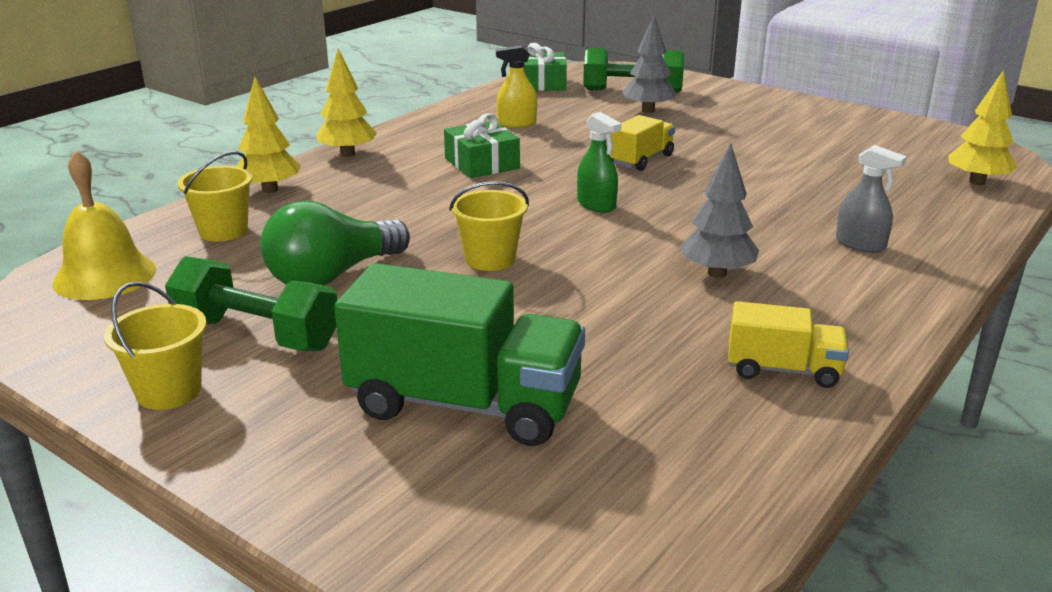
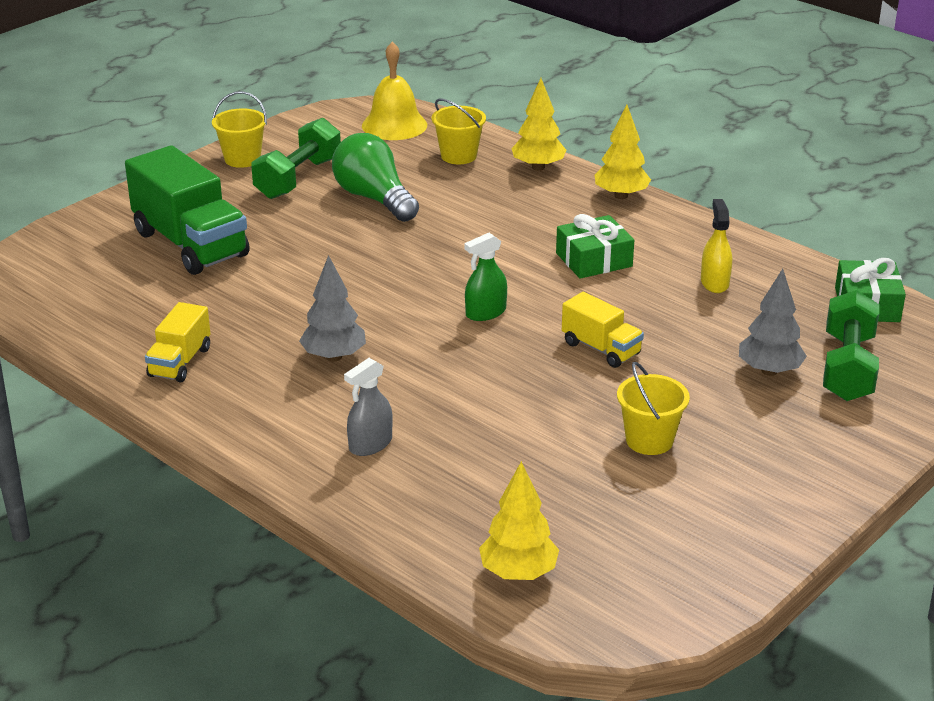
camera: 95 degrees right, 5 degrees up
(464, 404) = (190, 244): green truck -> green truck turned 60 degrees counterclockwise
(490, 259) = (385, 258): yellow bucket -> yellow bucket (649, 440)

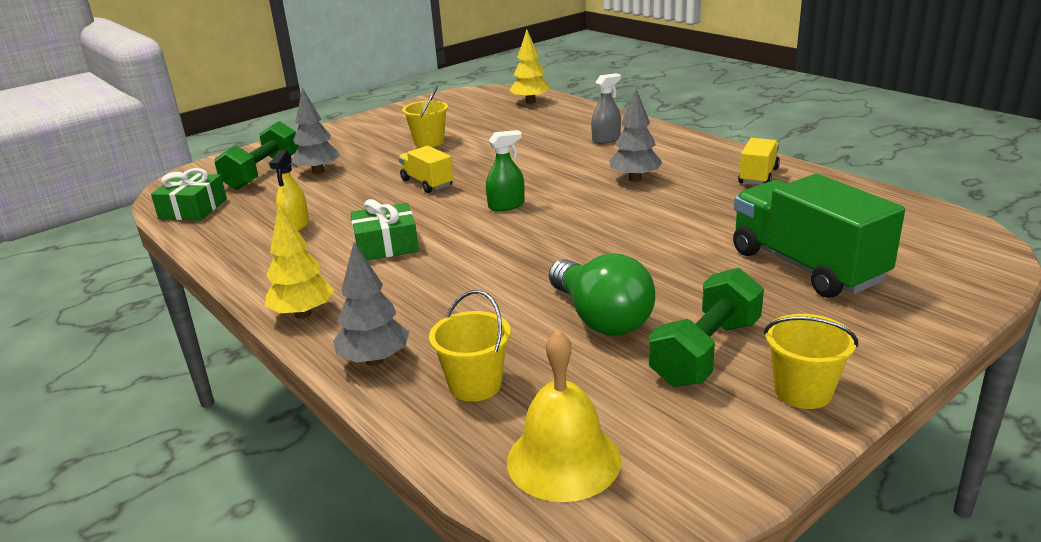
camera: 170 degrees left, 5 degrees down
(538, 167) = (375, 360): yellow tree -> grey tree

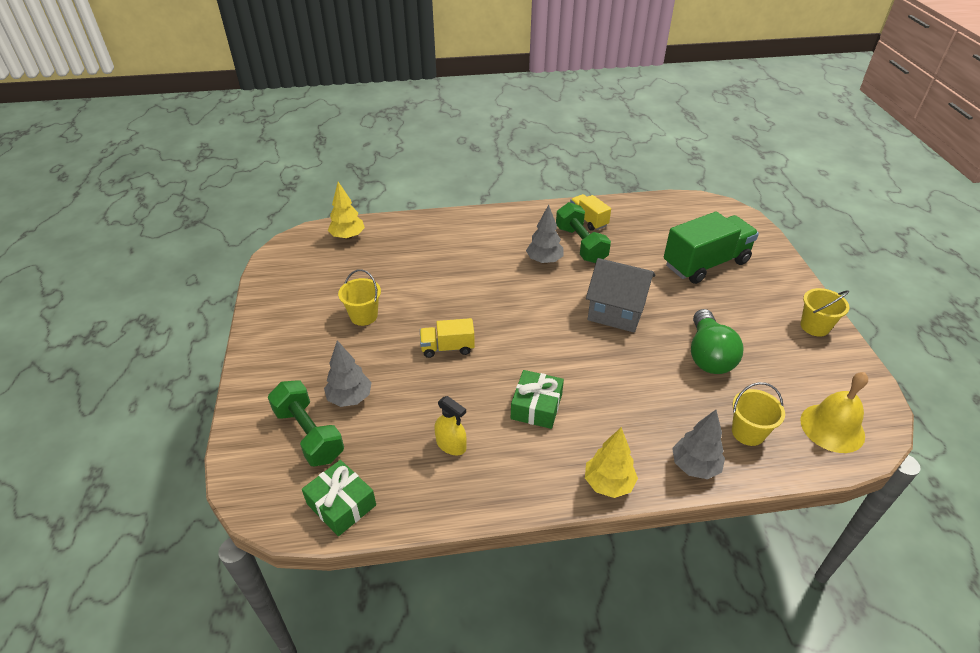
camera: 60 degrees left, 15 degrees up
(506, 205) = (528, 327): green spray bottle -> none
(600, 318) = (708, 355): green light bulb -> green light bulb turned 90 degrees clockwise
(604, 239) = (616, 311): none -> grey house
(606, 139) = (467, 240): grey spray bottle -> none
(706, 352) = (765, 337): green dumbbell -> green dumbbell (581, 244)
(806, 266) = (705, 264): green truck -> green truck turned 150 degrees clockwise

